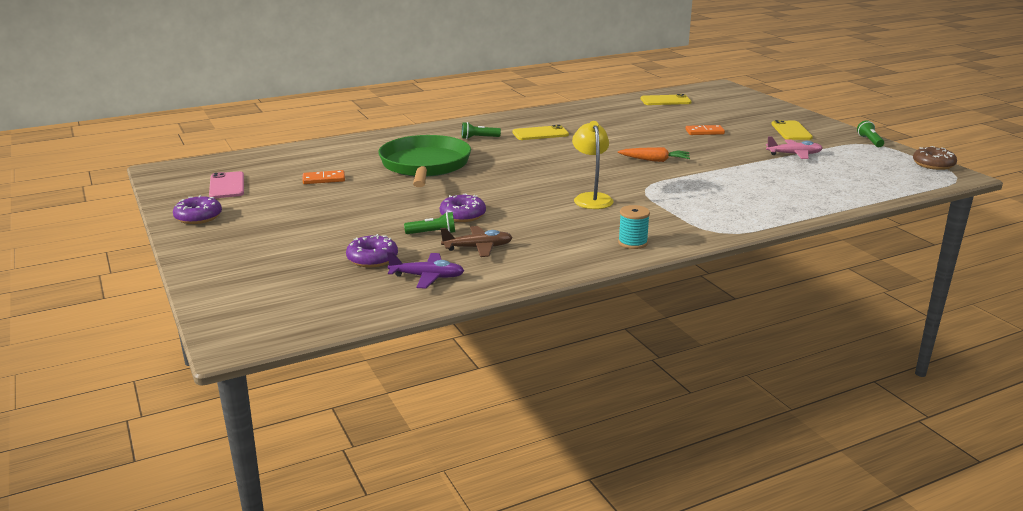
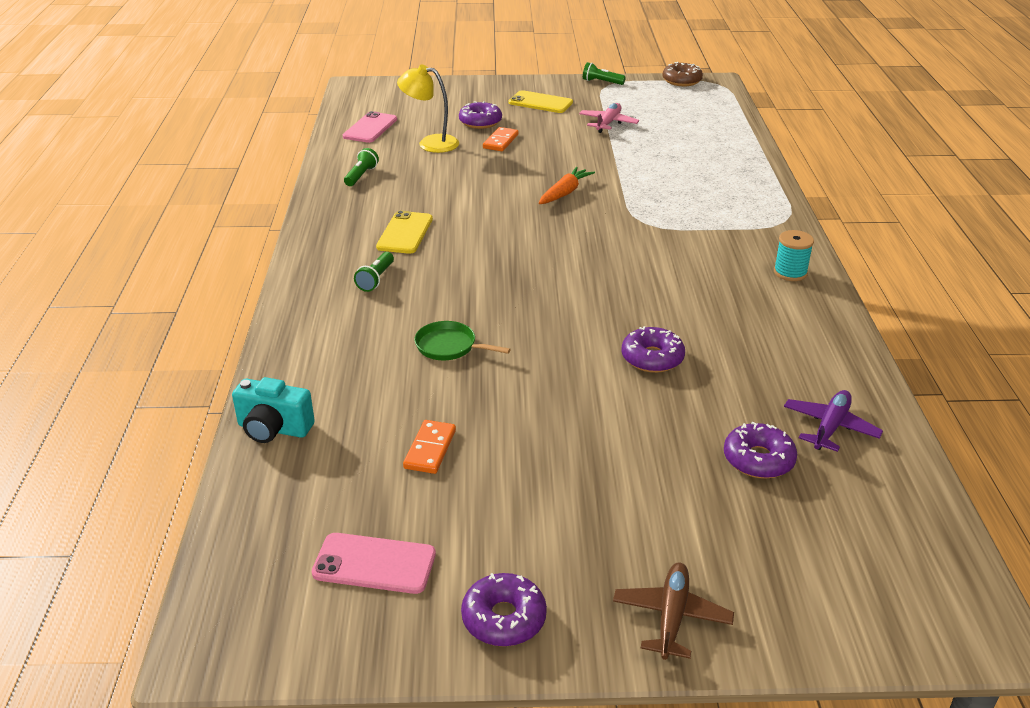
camera: 65 degrees left, 10 degrees up
(318, 148) = (274, 429): none -> turquoise camera
(425, 166) = (449, 346): green pan -> green pan, size x0.43
(432, 233) = (698, 394): green flashlight -> green flashlight (361, 176)
(478, 248) = (759, 371): brown plane -> brown plane (671, 617)
(591, 198) = (652, 260): yellow lamp -> yellow lamp (430, 143)
(665, 101) = (370, 128): yellow phone -> pink phone
(725, 122) = (480, 122): none -> purple donut

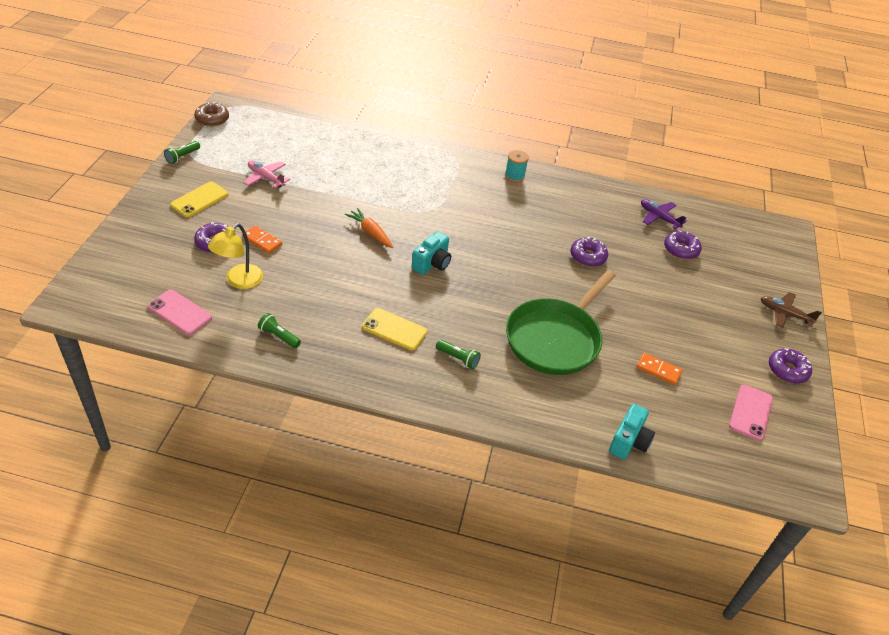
camera: 80 degrees left, 10 degrees up
(449, 346) = (555, 339): green pan -> green pan, size x2.34
(537, 238) = (432, 264): none -> turquoise camera

